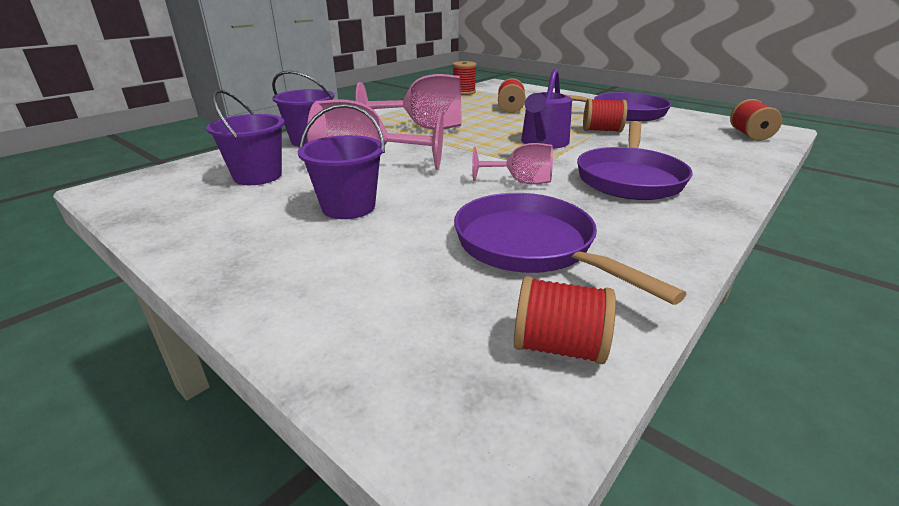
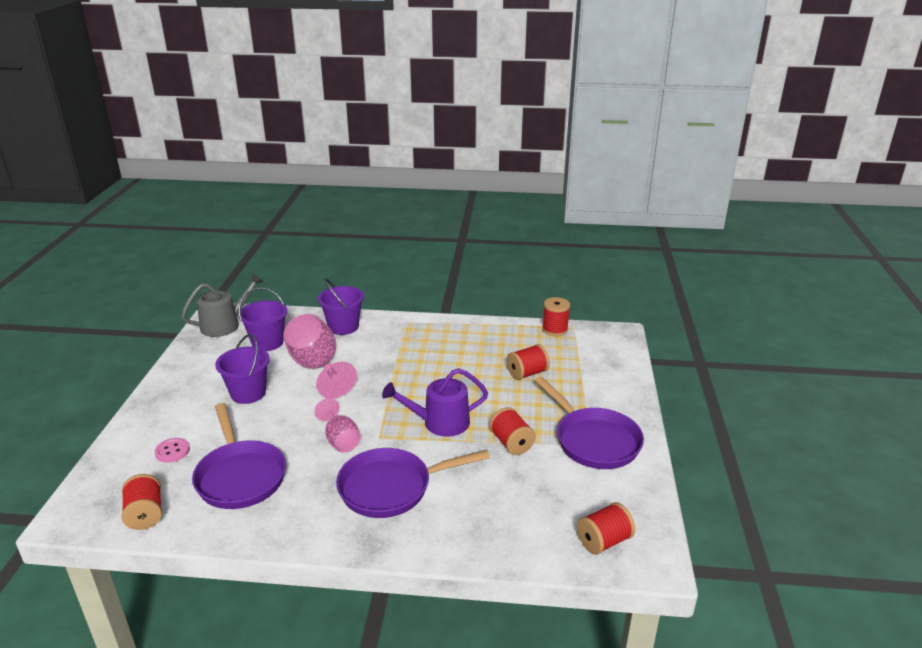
camera: 55 degrees right, 0 degrees up
(154, 190) = (225, 325): none -> grey watering can
(406, 287) = (172, 451): none -> pink button
(424, 128) = (420, 355): pink goblet -> none
(531, 247) = (240, 476): purple pan -> purple pan turned 135 degrees clockwise

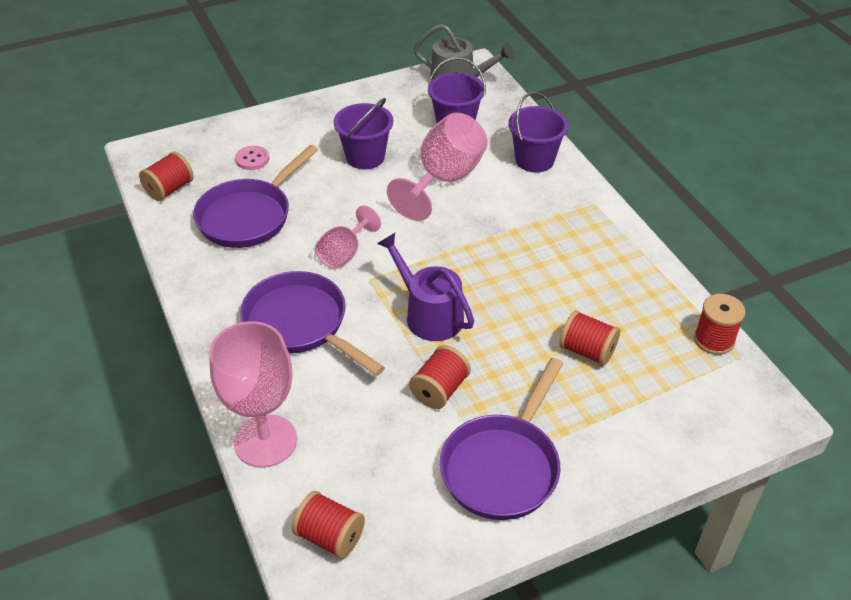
camera: 60 degrees right, 15 degrees up
(493, 547) = (265, 441): none -> pink goblet

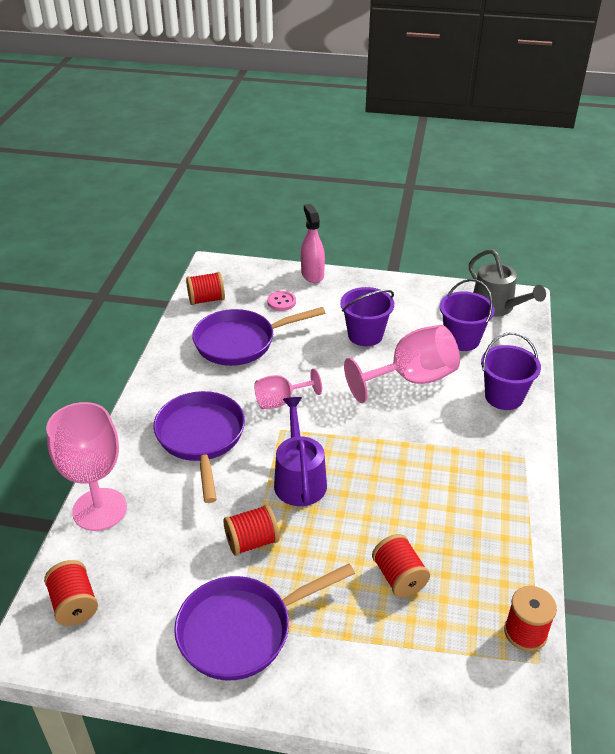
camera: 35 degrees right, 5 degrees down
(257, 119) = (312, 274): none -> pink spray bottle

